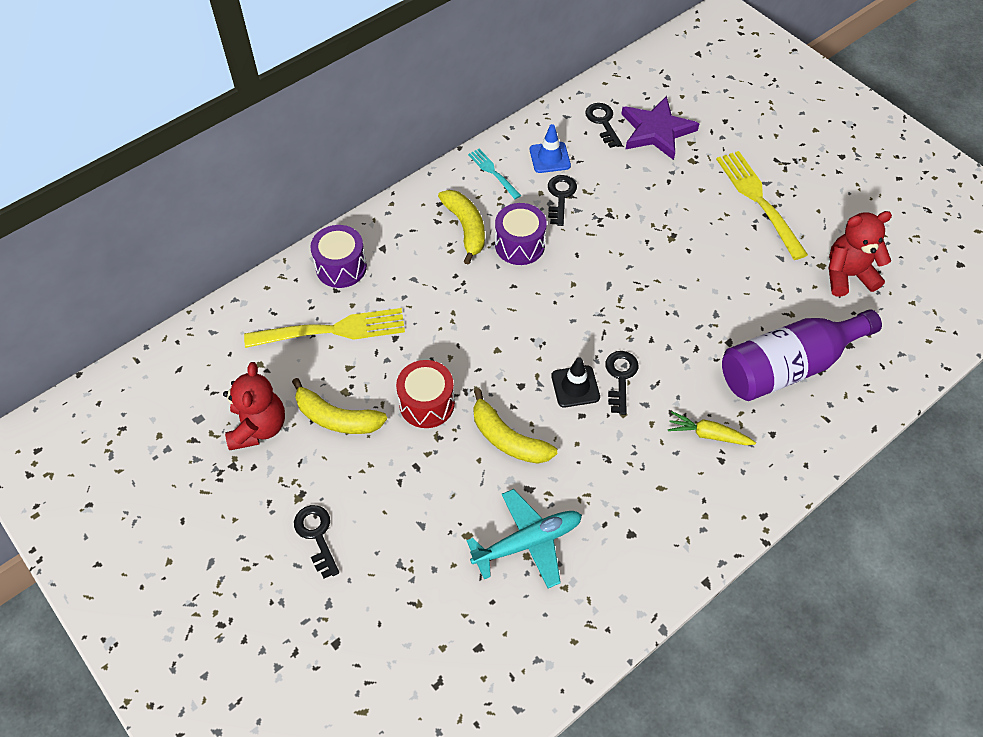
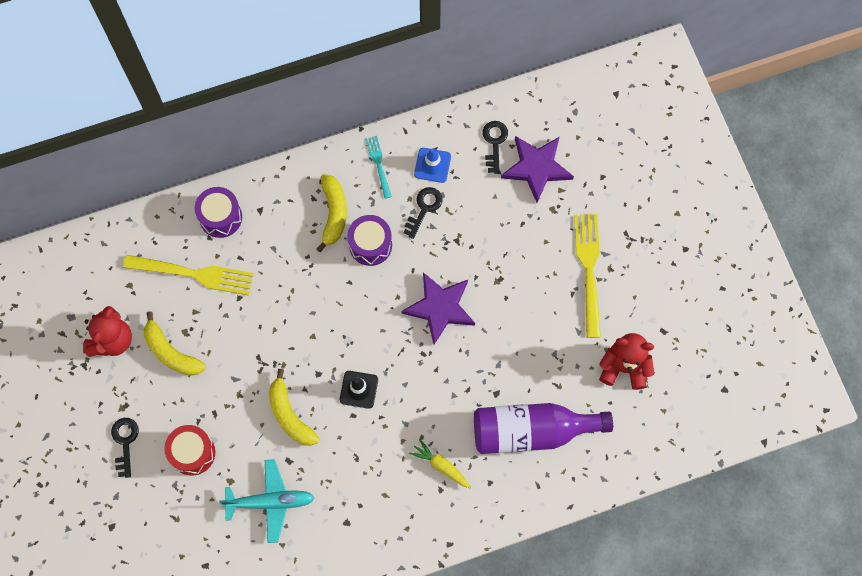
camera: 20 degrees right, 15 degrees up
(427, 403) = (241, 364): red drum -> red drum (192, 453)
(620, 377) = (397, 394): black key -> none
(624, 280) = (440, 308): none -> purple star

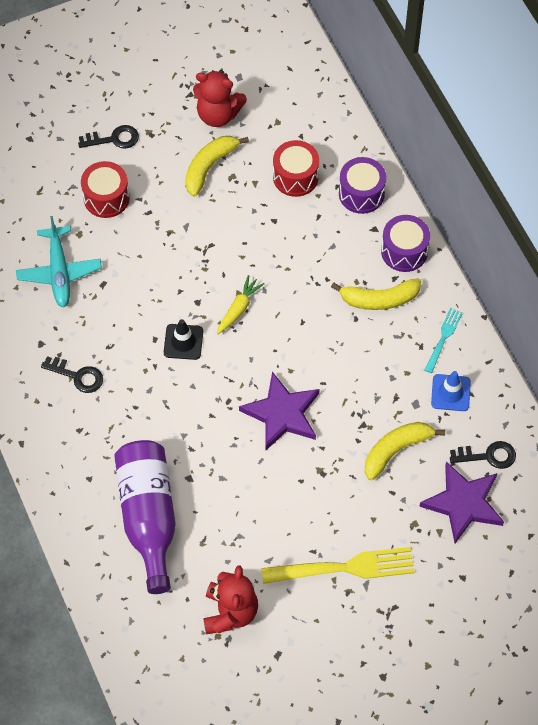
camera: 85 degrees right, 10 degrees down
(194, 274) = (295, 177): yellow fork -> red drum
(290, 415) = (151, 280): yellow banana -> yellow banana (396, 450)
(370, 245) = (347, 338): purple drum -> purple drum (404, 251)
(378, 164) = (443, 338): turquoise fork -> turquoise fork turned 45 degrees counterclockwise
(424, 209) = (397, 388): black key -> black key (77, 376)
(441, 466) = (105, 428): yellow carrot -> yellow carrot (239, 308)

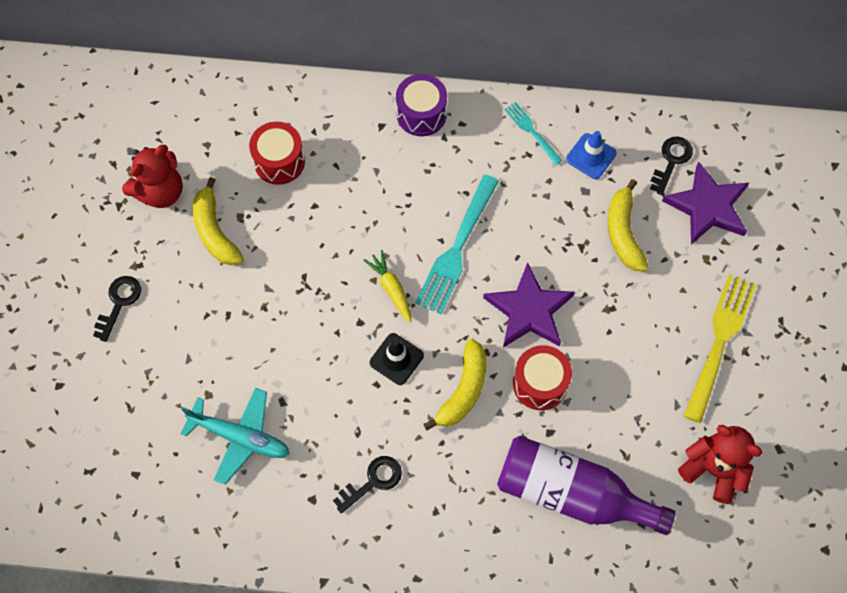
camera: 60 degrees left, 5 degrees up
(106, 198) = (184, 346): red drum -> red drum (540, 383)
(302, 336) = (457, 248): none -> turquoise fork
(361, 194) = (336, 116): purple drum -> none
(379, 299) = (458, 162): yellow banana -> yellow banana (463, 390)

